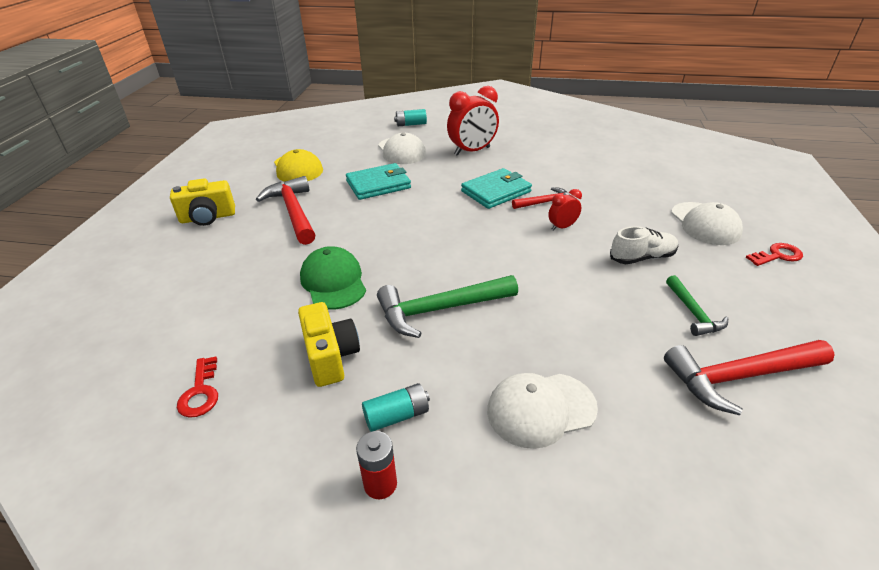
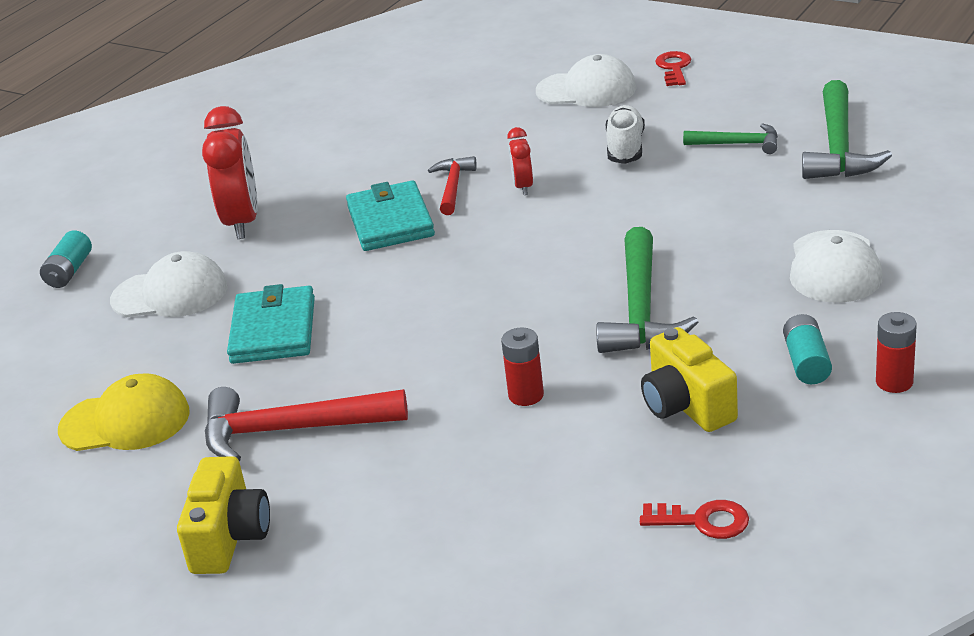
camera: 65 degrees left, 5 degrees down
(330, 357) = (686, 406): yellow camera -> yellow camera turned 120 degrees counterclockwise
(333, 281) = (526, 395): green cap -> red battery
(739, 377) = (839, 147): red hammer -> green hammer

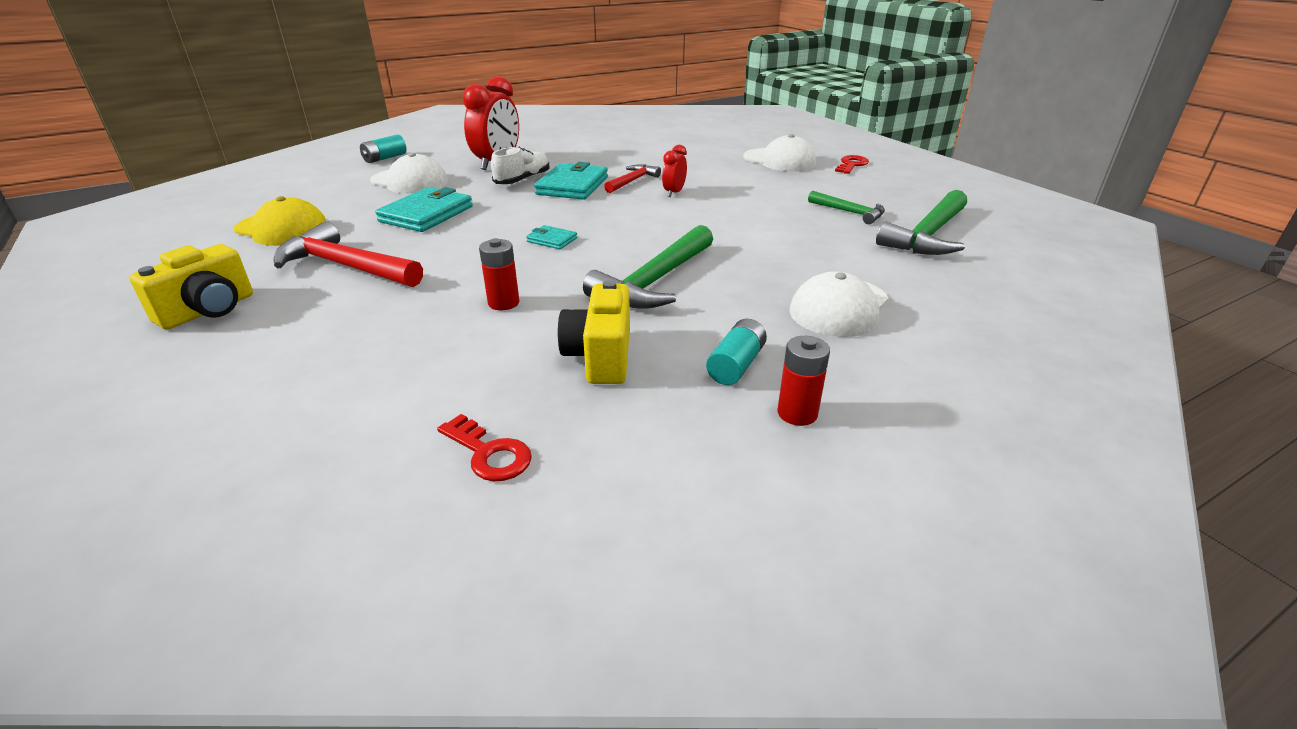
camera: 25 degrees right, 0 degrees up
(471, 304) = (552, 240): none -> turquoise wallet
(625, 148) = (767, 193): white shoe -> white shoe (523, 180)

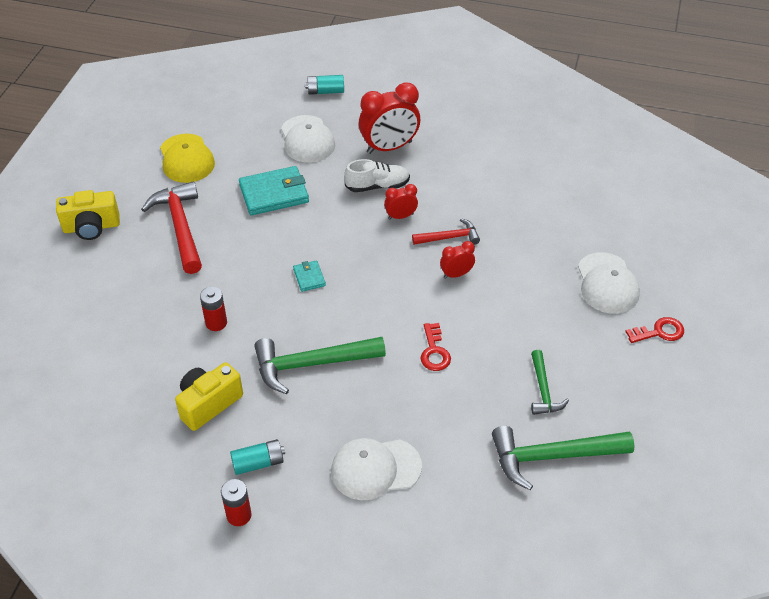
camera: 45 degrees right, 15 degrees up
(489, 453) = (100, 427): red key -> red key (434, 351)
(572, 186) = (400, 216): turquoise wallet -> red clock

